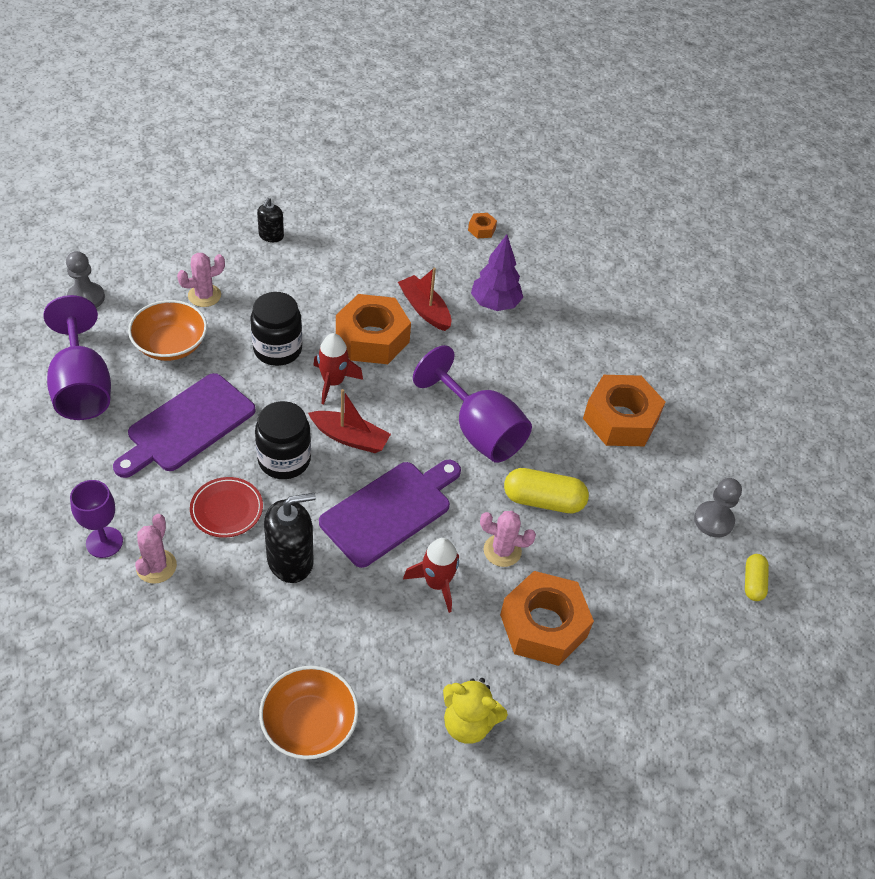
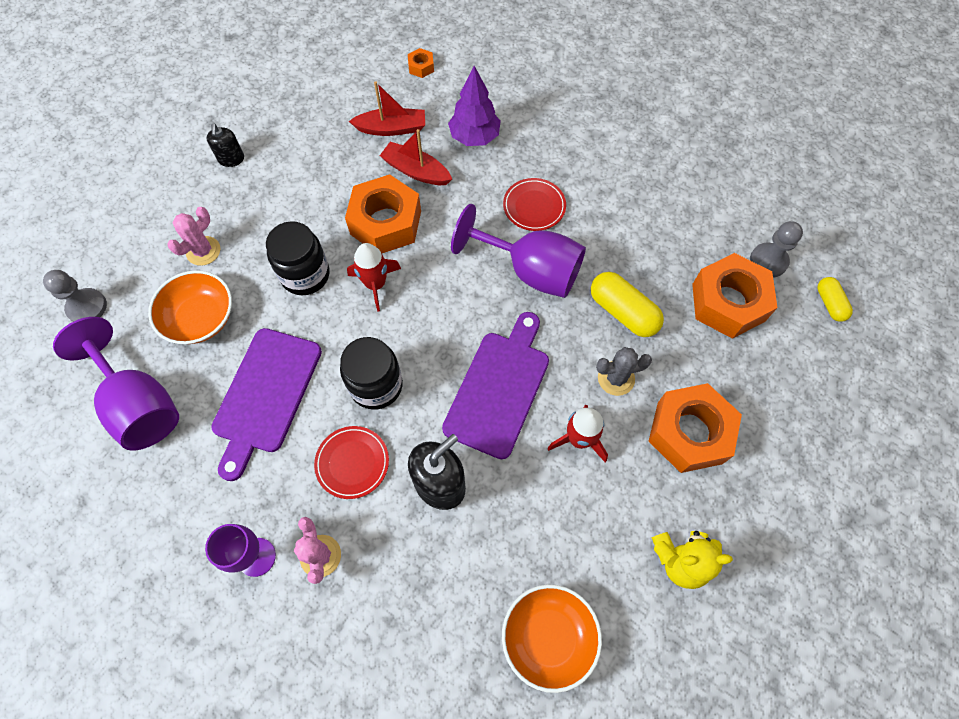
camera: 20 degrees left, 15 degrees up
(350, 438) = (423, 333): red boat -> red boat (392, 128)
(502, 550) = (616, 378): pink cactus -> grey cactus
(514, 381) = (534, 206): none -> red plate
(543, 500) = (623, 312): yellow capsule -> yellow capsule turned 60 degrees clockwise
(620, 419) = (642, 201): orange nut -> orange nut (728, 302)

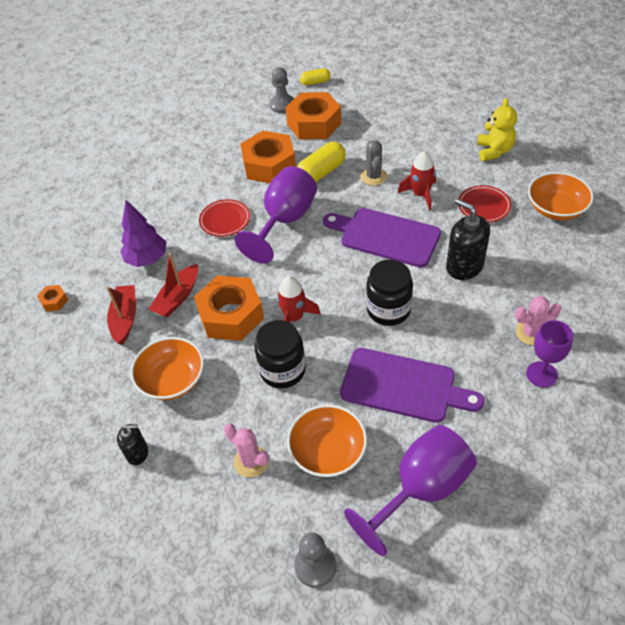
camera: 85 degrees left, 15 degrees down
(309, 177) = (172, 379): none -> orange bowl
(352, 463) = (455, 319): red plate -> red plate (484, 206)
(689, 432) = (410, 144): orange nut -> orange nut (269, 165)

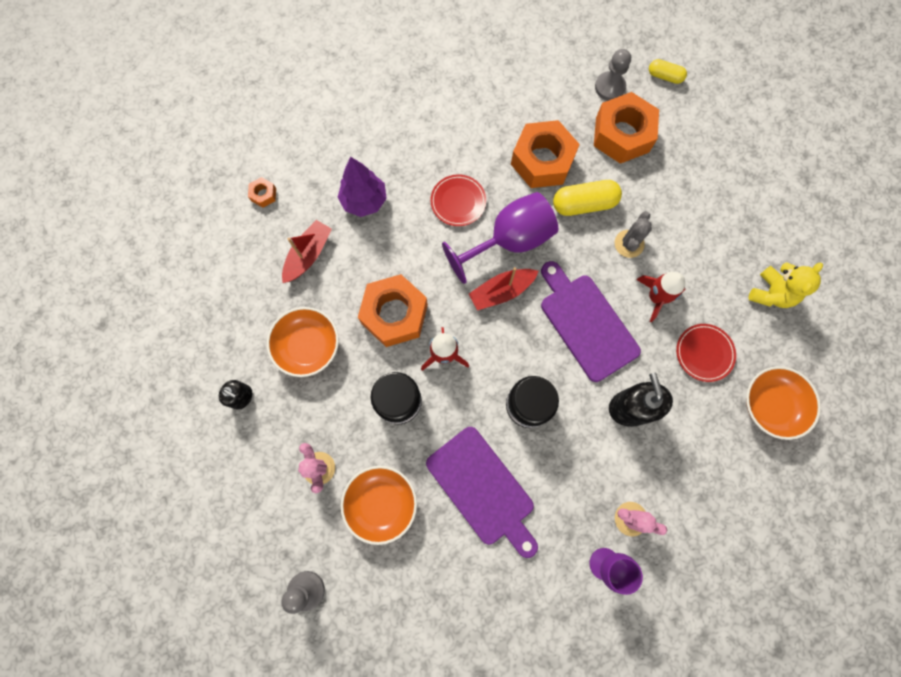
camera: 30 degrees right, 25 degrees up
(177, 297) = (363, 263): red boat -> red boat (501, 291)
(421, 489) = (426, 589): purple goblet -> none

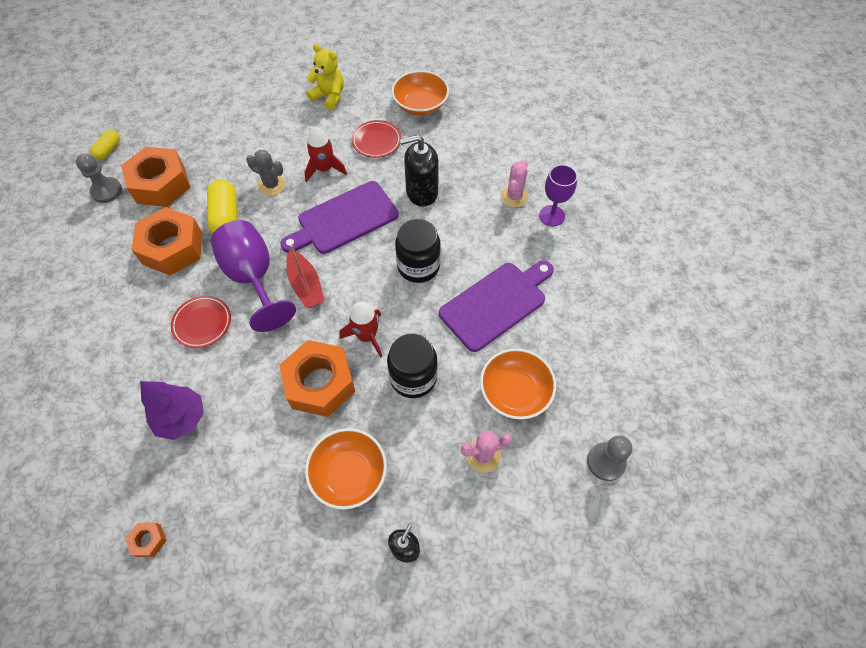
camera: 90 degrees left, 15 degrees down
(308, 255) = (239, 479): red boat -> none

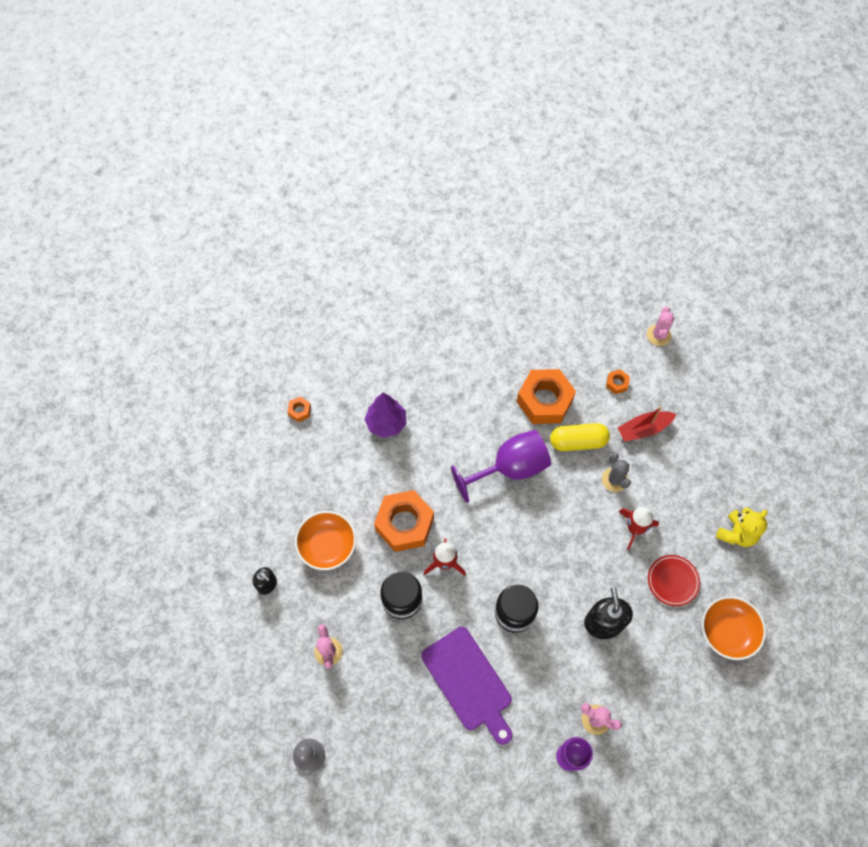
camera: 95 degrees right, 5 degrees up
(107, 191) = (609, 341): grey pawn -> none
(108, 150) = (658, 335): yellow capsule -> pink cactus
(160, 184) = (617, 383): orange nut -> orange nut, size x0.43
(202, 323) = (468, 431): red plate -> none
(272, 185) = (614, 479): grey cactus -> grey cactus turned 45 degrees counterclockwise
(306, 285) = (499, 512): red boat -> red boat (643, 429)
(344, 219) = (571, 546): purple cutting board -> none
(515, 392) = (380, 686): orange bowl -> none

